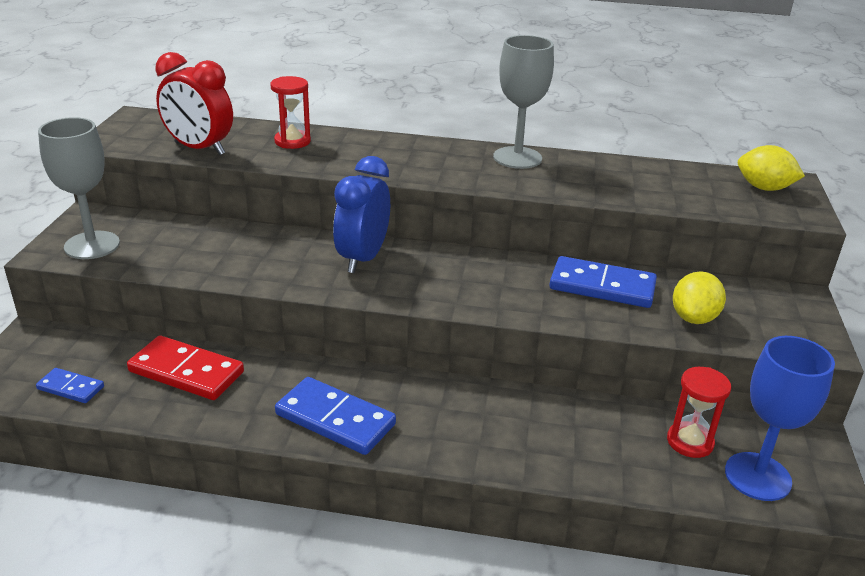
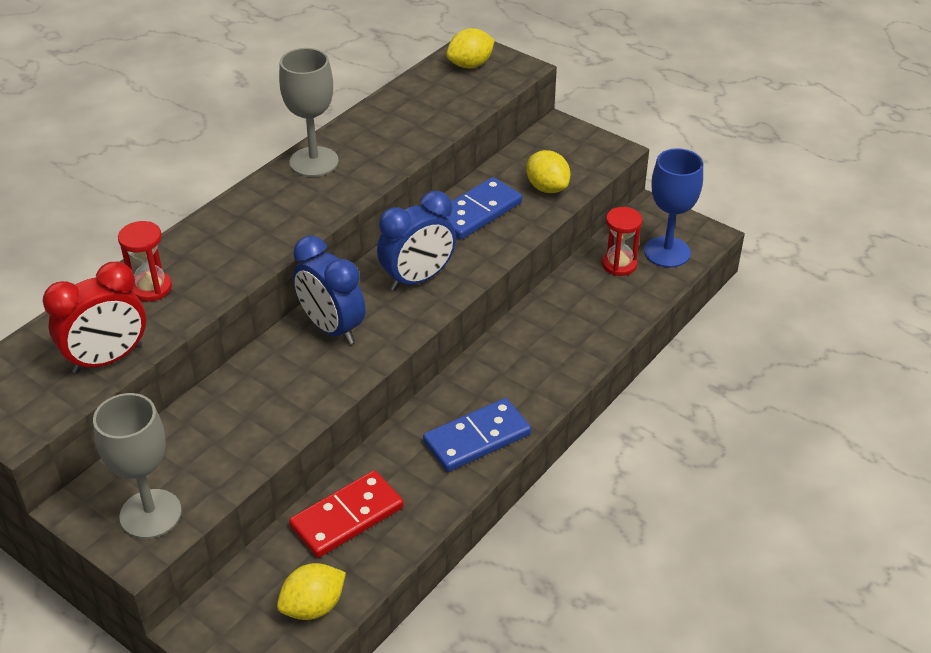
camera: 60 degrees left, 10 degrees up
(70, 388) = (313, 606): blue domino -> yellow lemon
(470, 282) = (418, 279): none -> blue clock

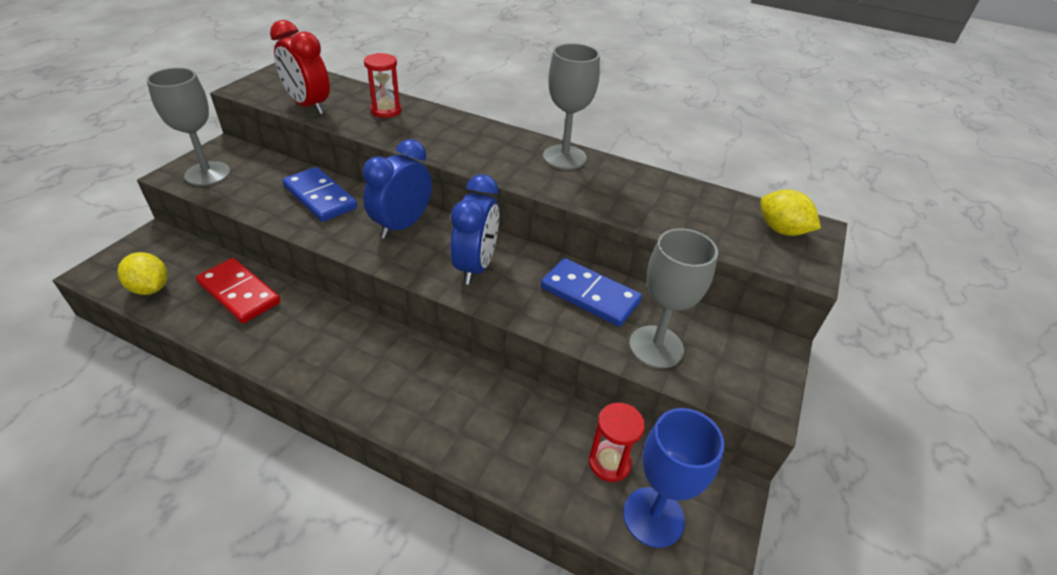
camera: 75 degrees right, 0 degrees up
(418, 279) = (476, 266): blue clock -> blue clock turned 120 degrees counterclockwise
(477, 438) = (322, 363): blue domino -> blue domino (320, 197)
(547, 188) = (656, 347): yellow lemon -> grey goblet

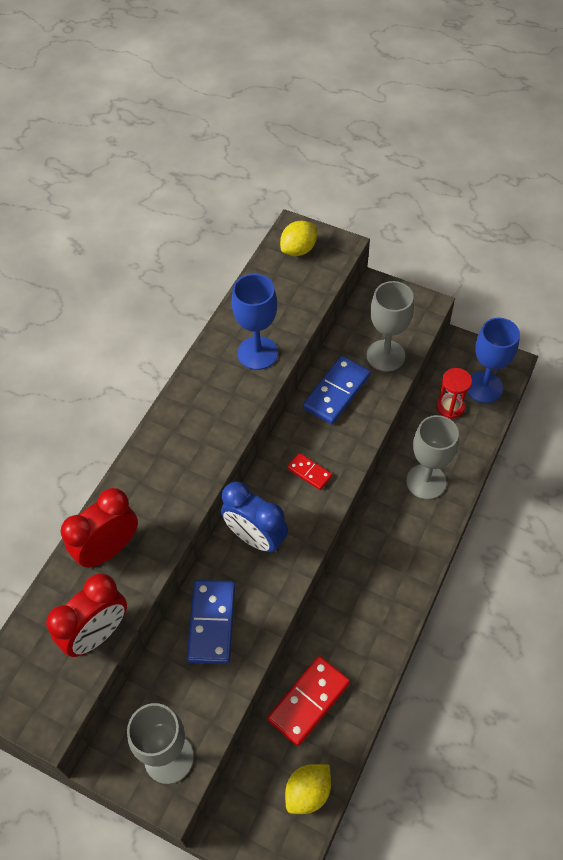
camera: 85 degrees left, 15 degrees up
(320, 197) = (212, 623): blue domino -> blue domino turned 45 degrees counterclockwise
(386, 111) = (108, 549): red hourglass -> red clock
(476, 266) = (309, 472): blue clock -> red domino
(564, 157) = (201, 383): grey goblet -> grey goblet (426, 481)
(609, 193) = (257, 353): none -> blue goblet

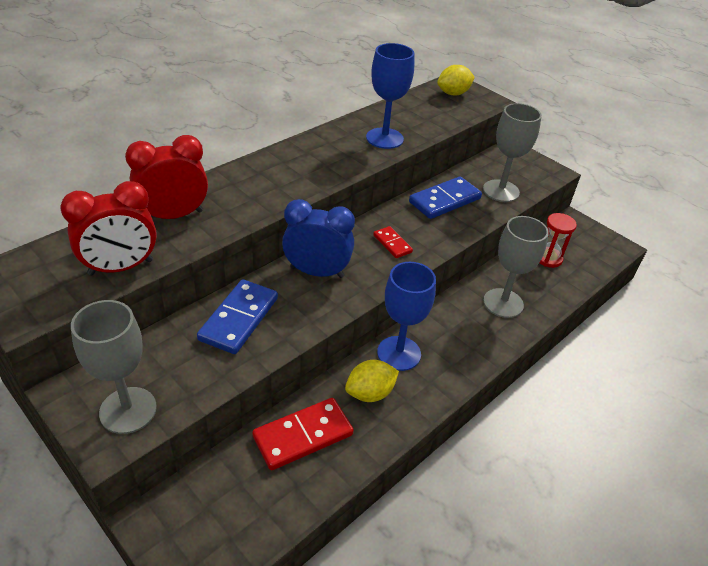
camera: 15 degrees right, 15 degrees down
(255, 538) = (317, 272): blue clock -> blue clock turned 135 degrees clockwise
(308, 792) = (258, 518): yellow lemon -> yellow lemon (370, 393)
(484, 387) = (586, 255): blue goblet -> blue goblet (399, 353)

